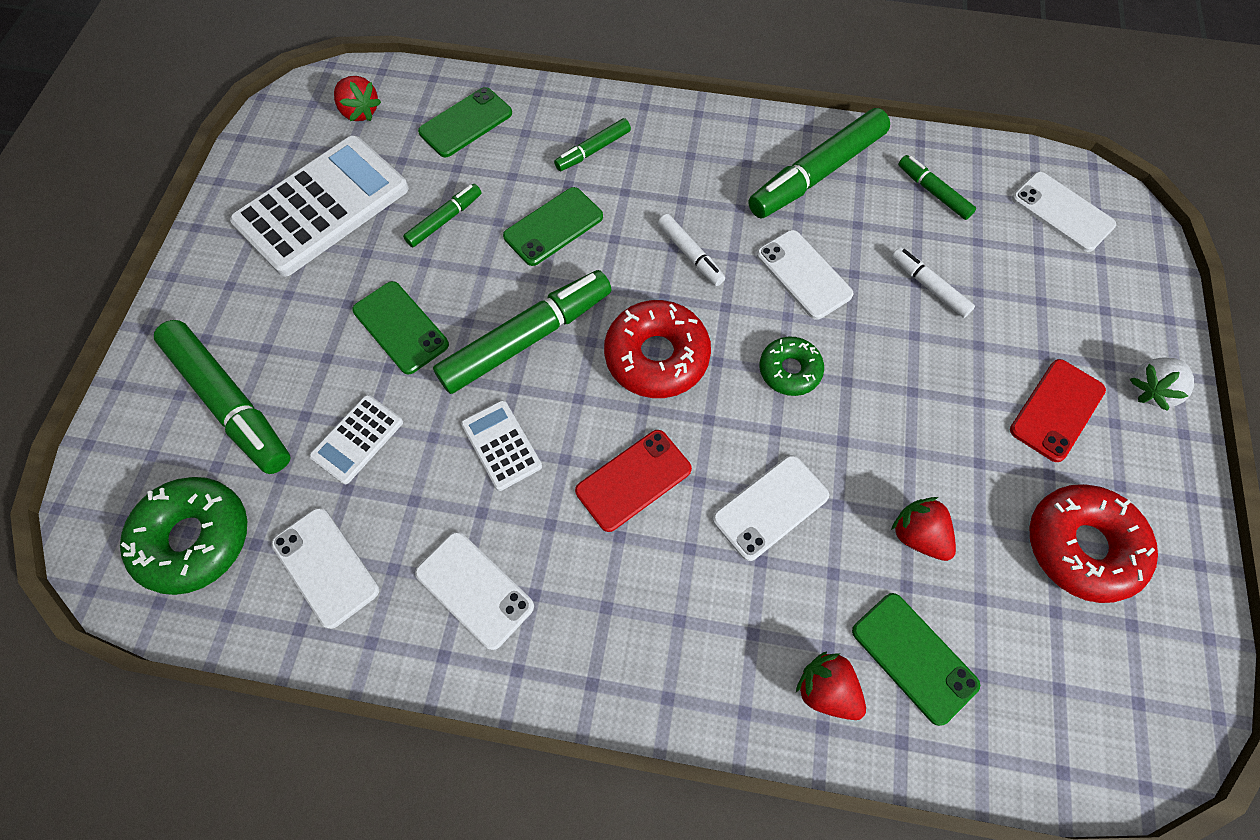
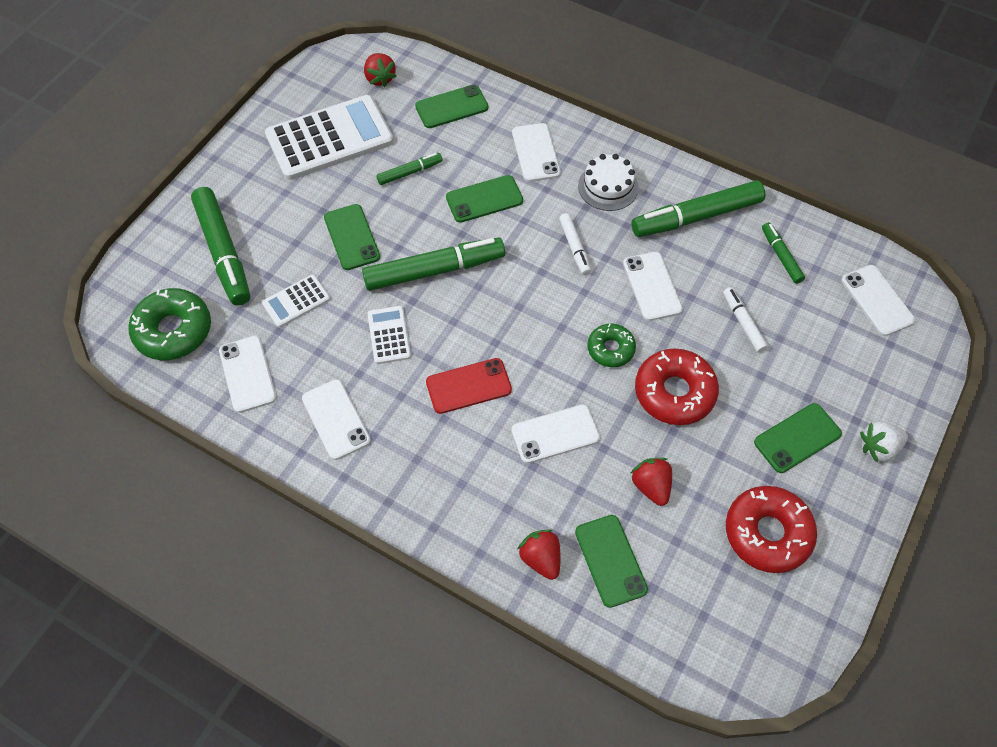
camera: 20 degrees right, 5 degrees down
(593, 150) = (535, 153): green marker -> white phone
(656, 356) = (519, 310): red donut -> red donut (674, 392)
(697, 167) = (608, 186): none -> white cake
(1056, 410) = (797, 438): red phone -> green phone

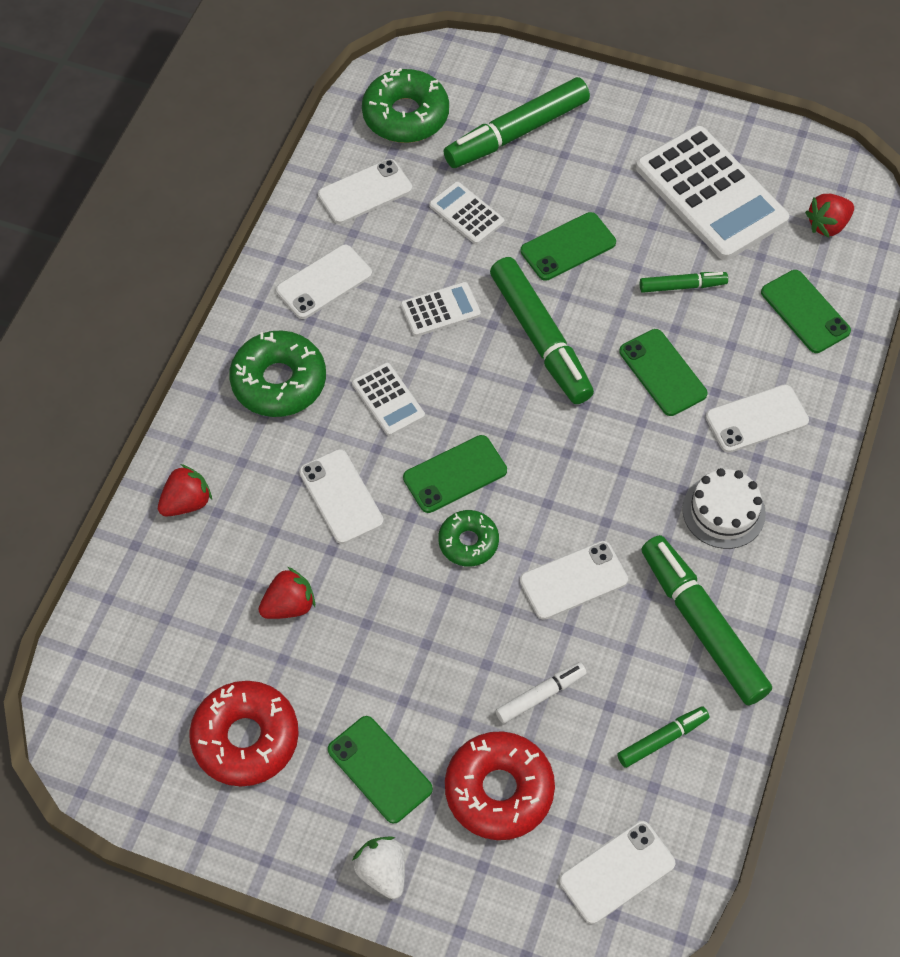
camera: 80 degrees right, 0 degrees up
(410, 172) = (682, 286): green marker -> green marker turned 60 degrees counterclockwise
(432, 468) = (279, 382): none -> green donut
(468, 386) = (388, 400): red phone -> white calculator
(574, 247) = (613, 484): white marker -> none
(610, 560) = (192, 572): green phone -> green phone (455, 474)
(674, 392) = (420, 620): red donut -> red donut (499, 790)

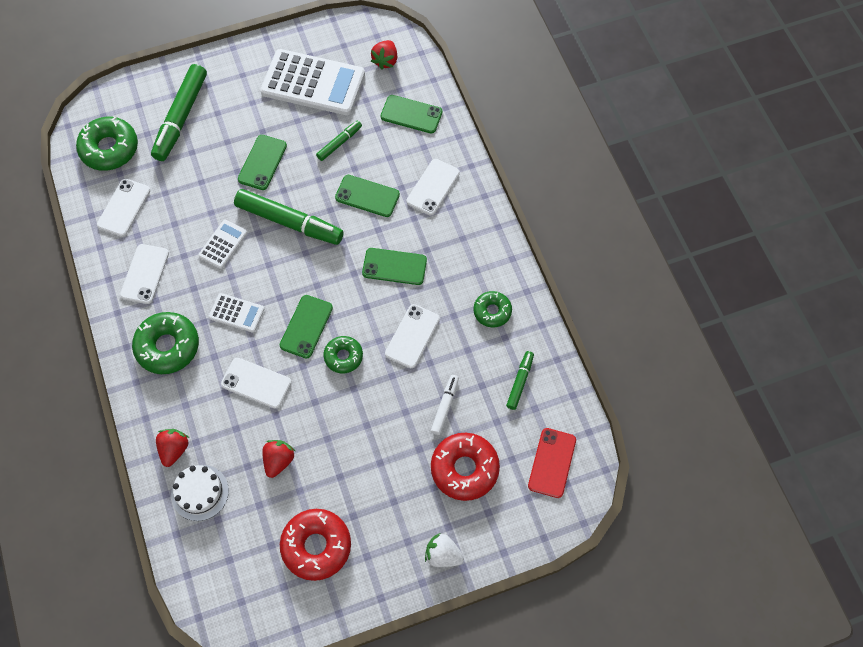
camera: 40 degrees left, 5 degrees up
(380, 769) = (398, 506): green phone -> green phone (394, 266)
(466, 214) = (192, 181): white calculator -> none
(617, 872) = (552, 463): white phone -> red phone
(702, 625) = (492, 311): green marker -> green donut
(723, 511) = (455, 246): white cake -> white cake (200, 492)

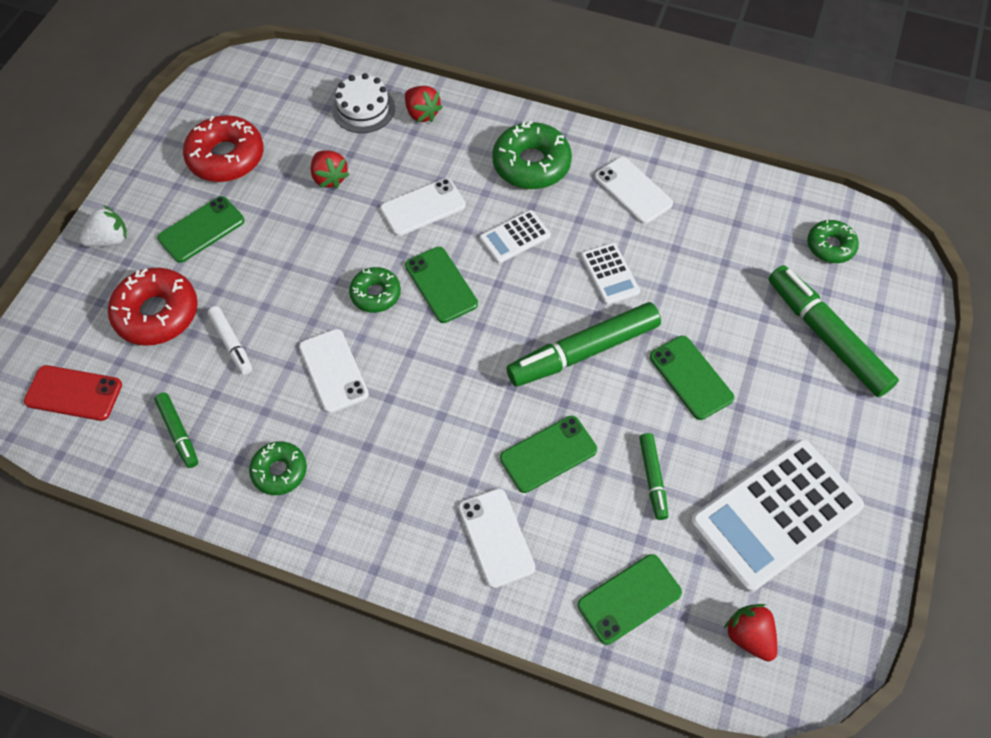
camera: 130 degrees right, 5 degrees down
(109, 149) = (830, 246): green donut -> green donut, size x0.60
(124, 208) = (734, 217): white phone -> none
(394, 266) = (430, 414): green phone -> green phone (201, 229)
(552, 463) = (73, 393): red phone -> red phone turned 45 degrees counterclockwise

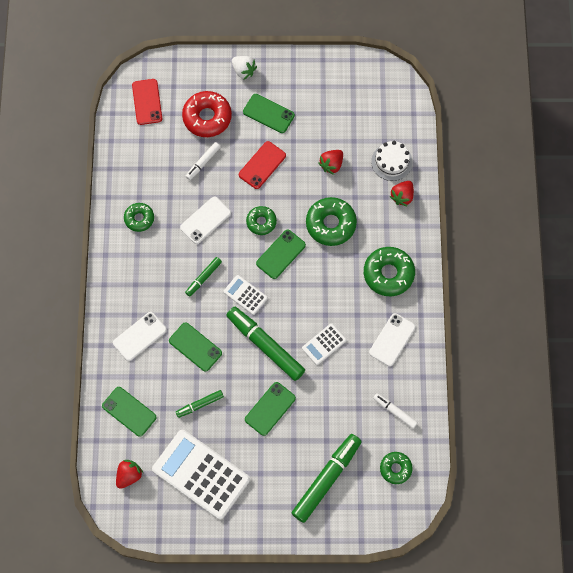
camera: 70 degrees right, 10 degrees up
(178, 433) = (143, 161): green marker -> green marker (203, 278)
(226, 157) = (323, 102): red donut -> none
(281, 264) = (262, 165): none -> red phone
(423, 207) = (331, 224): white phone -> green donut
(515, 237) = (329, 283): white calculator -> white calculator (245, 295)
(743, 221) = (394, 411): none -> white marker

